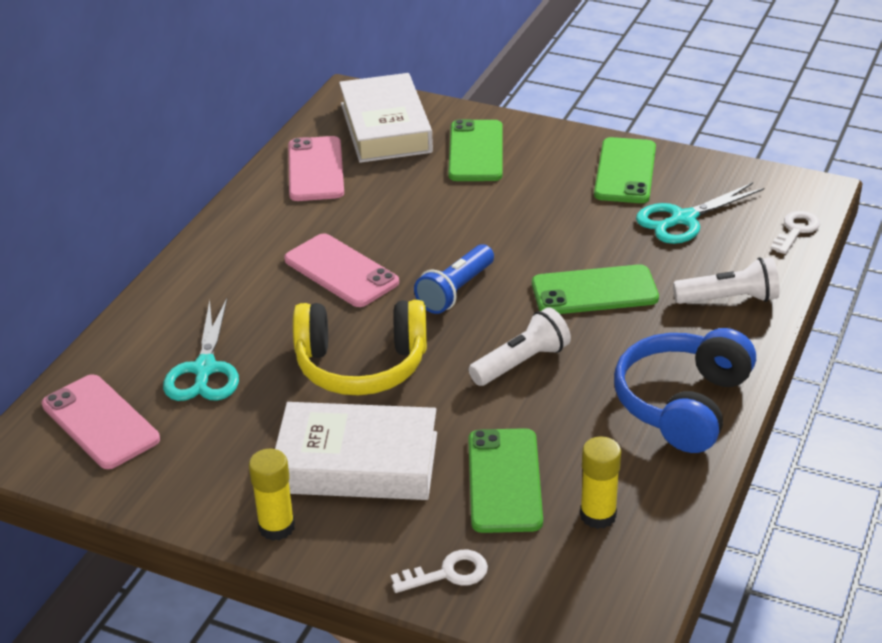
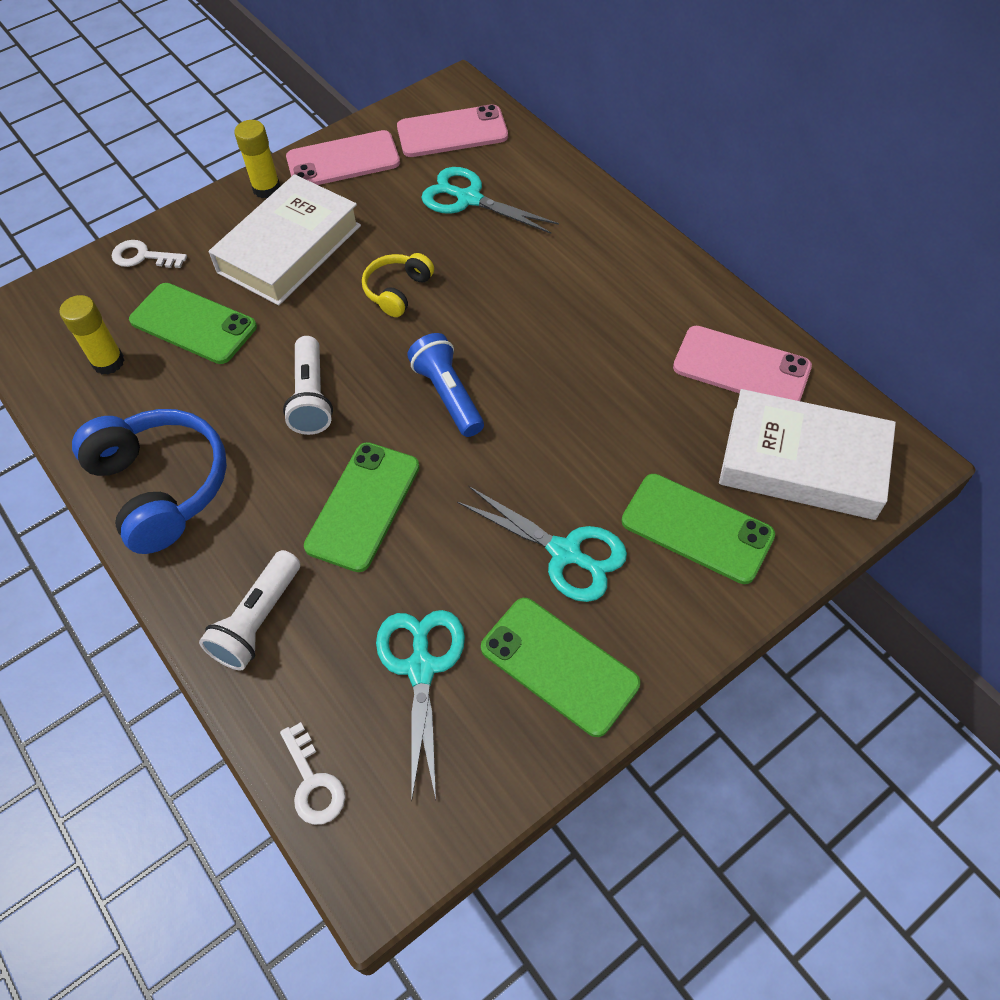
camera: 120 degrees right, 20 degrees up
(341, 271) = (541, 324): pink phone -> pink phone (343, 161)
(361, 365) = (398, 291): yellow headphones -> yellow headphones, size x0.54
(447, 573) = (143, 257): white key -> white key turned 90 degrees clockwise
(544, 193) = (565, 553): none -> turquoise scissors

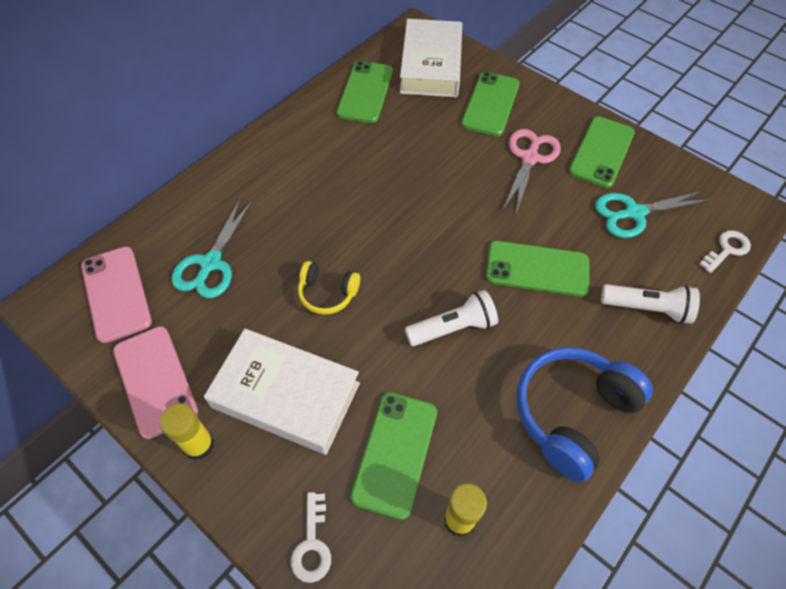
camera: 105 degrees left, 0 degrees up
(448, 395) = (427, 238): blue flashlight -> none
(565, 553) = (529, 158): turquoise scissors -> pink scissors
(741, 367) = (365, 92): pink phone -> green phone

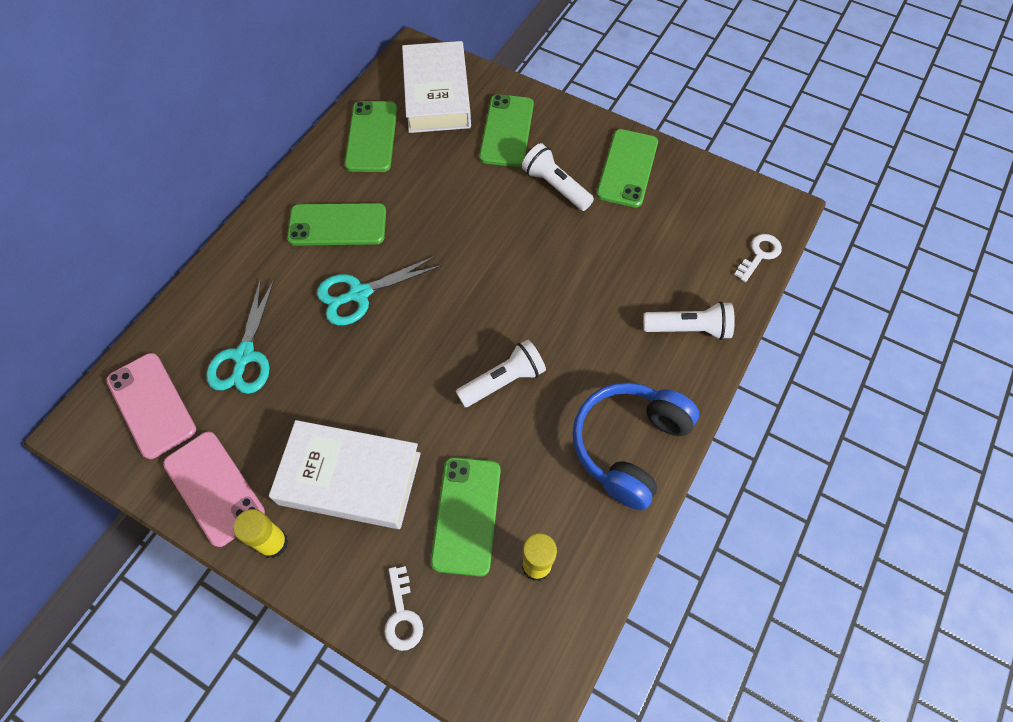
camera: 10 degrees left, 5 degrees up
(327, 293) = (372, 367): yellow headphones -> none
(529, 158) = (555, 186): pink scissors -> white flashlight
(537, 269) = (578, 306): green phone -> green phone (337, 225)
(634, 213) = (666, 230): turquoise scissors -> turquoise scissors (359, 294)

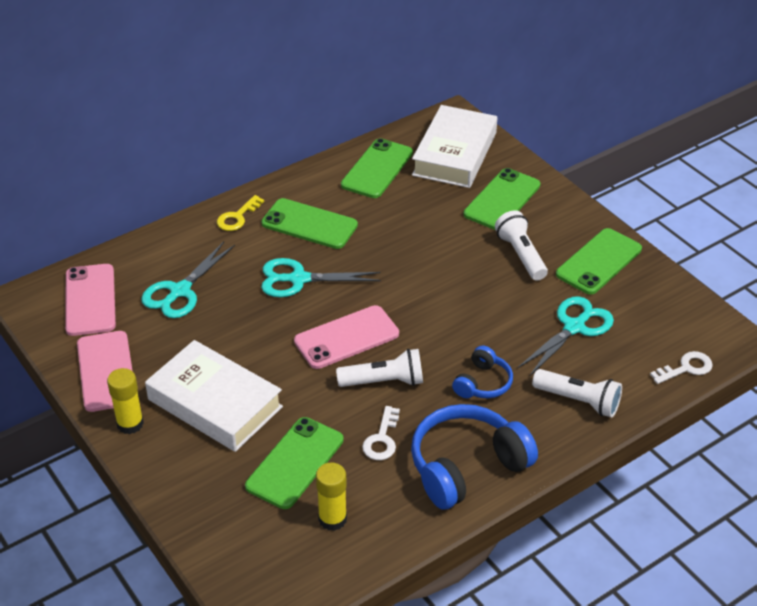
camera: 25 degrees right, 20 degrees down
(259, 243) = (237, 217): none -> yellow key
(402, 615) = (202, 509): white key -> white key (382, 439)
(441, 344) = (346, 338): none -> pink phone
(595, 344) = (482, 383): none -> blue headphones
(643, 248) = (574, 327): none -> turquoise scissors

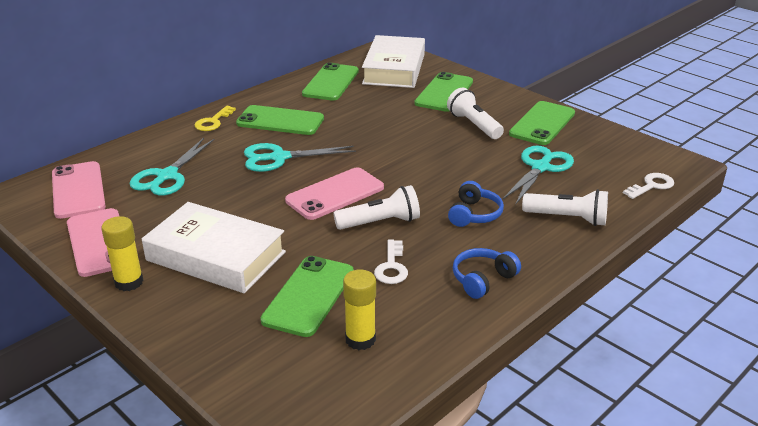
camera: 10 degrees left, 10 degrees down
(467, 467) = (483, 280): blue headphones -> blue headphones, size x0.54

